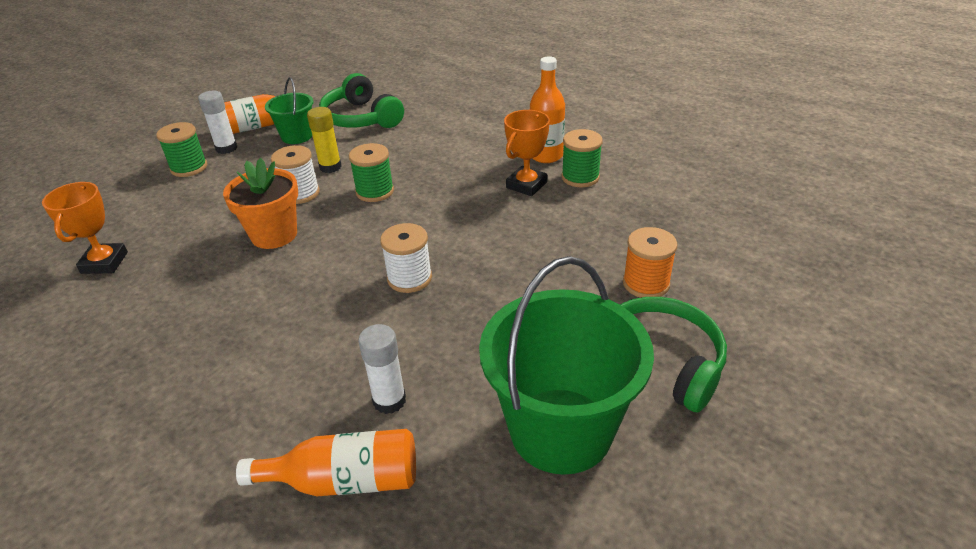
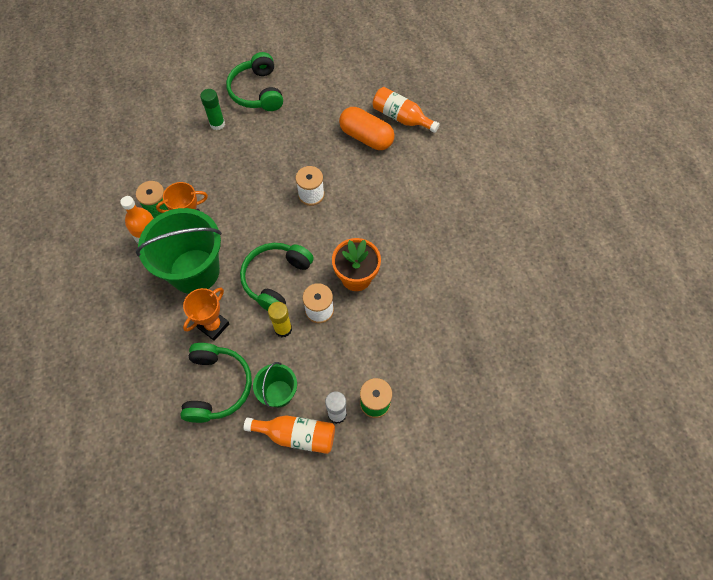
camera: 145 degrees left, 25 degrees up
(104, 262) = (459, 317): orange trophy -> orange trophy (213, 326)
(375, 192) = (276, 279): green spool -> green headphones
(389, 400) = (366, 137): white glue stick -> orange capsule
(560, 430) = (317, 90): green bucket -> green bucket (194, 271)
(646, 284) = (217, 124): orange spool -> green glue stick

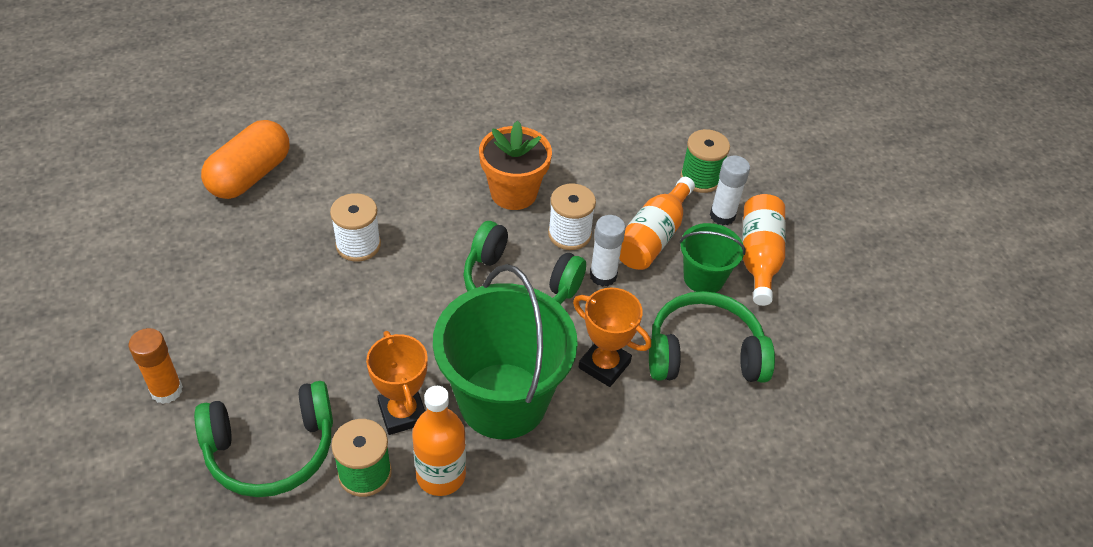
camera: 95 degrees left, 15 degrees down
(217, 124) = (166, 390): green glue stick -> orange glue stick
(257, 91) = (98, 328): green headphones -> green headphones (271, 449)
(283, 329) = (603, 276): yellow glue stick -> white glue stick
(401, 118) = (218, 133): orange bottle -> orange bottle (653, 237)

